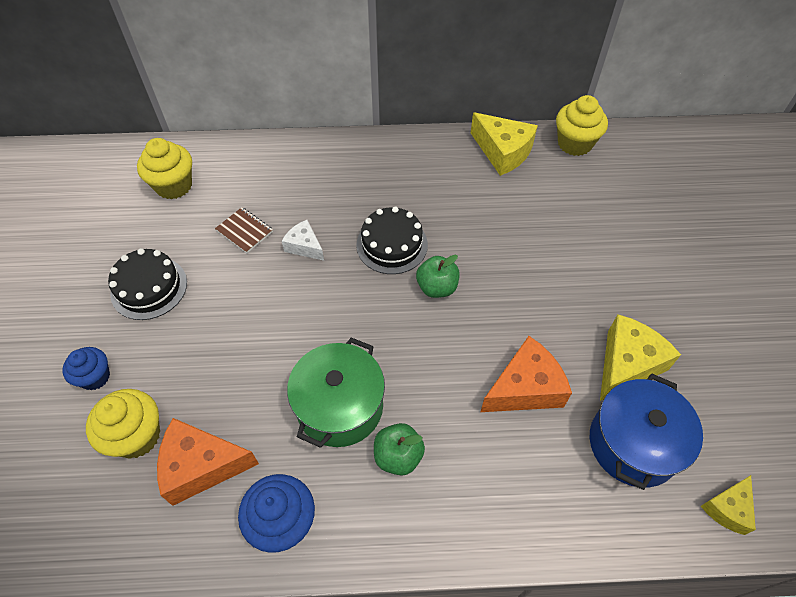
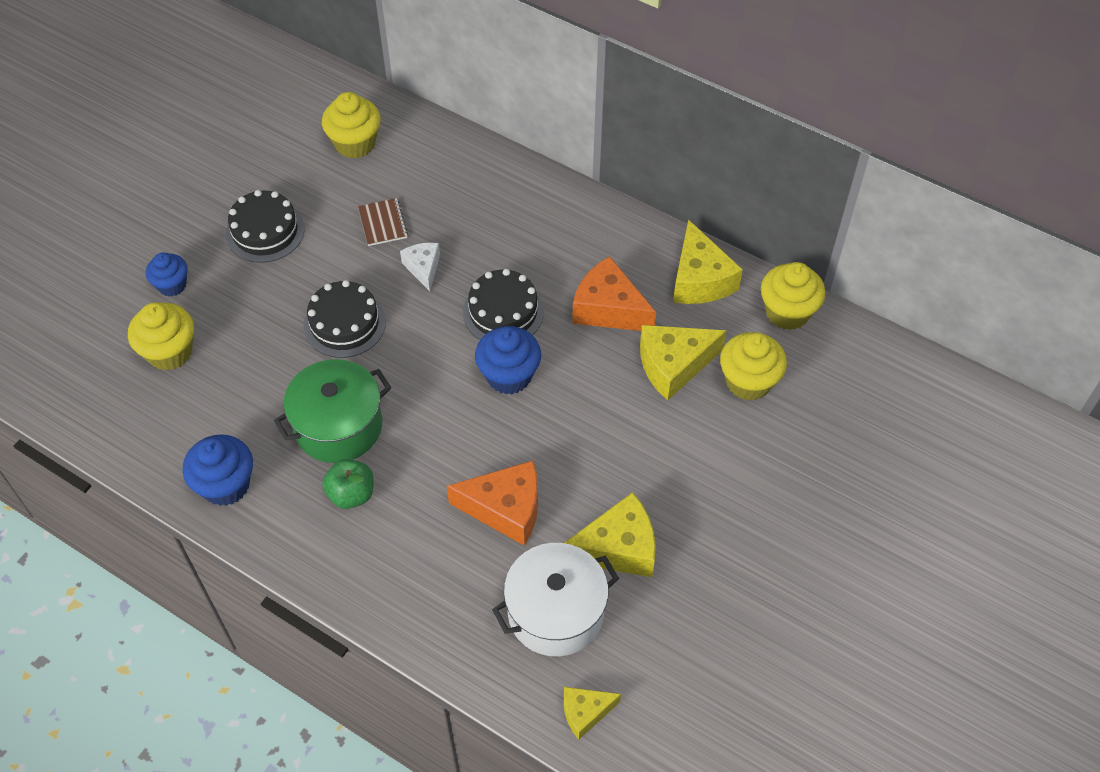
camera: 35 degrees right, 0 degrees up
(201, 466) = (199, 405): orange cheese -> orange cheese (608, 309)
(276, 322) = (344, 324): none -> black cake
(437, 287) = (509, 376): green apple -> blue cupcake
(540, 215) = (673, 365): none -> yellow cheese
(595, 199) = (748, 382): none -> yellow cupcake
(633, 444) = (555, 612): blue pot -> white pot

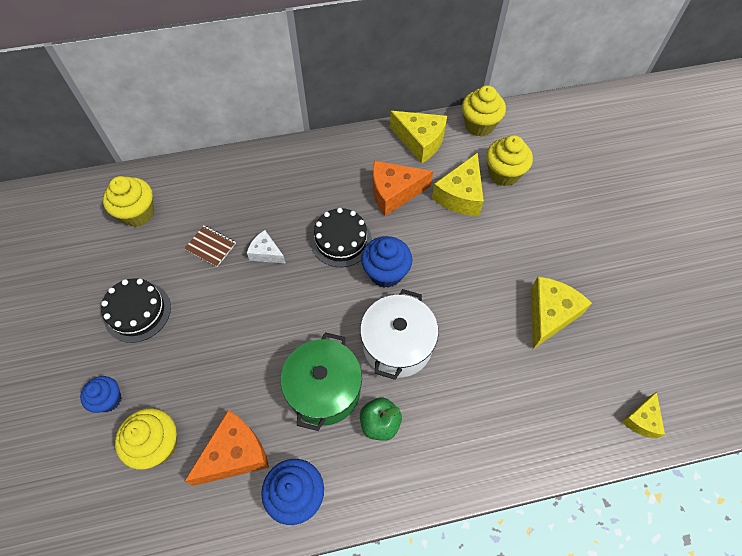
camera: 45 degrees left, 5 degrees up
(344, 324) = (256, 325): black cake -> none
(505, 509) = (472, 348): orange cheese -> orange cheese (235, 454)
(555, 612) = (563, 380): white pot -> white pot (397, 345)

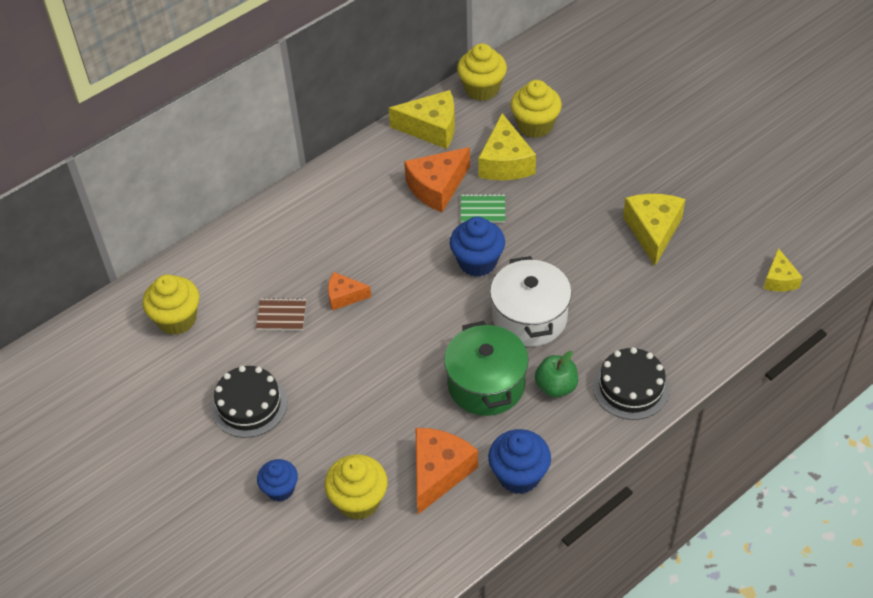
camera: 25 degrees left, 10 degrees down
(266, 253) = (344, 296): white cheese -> orange cheese
(341, 240) = (413, 252): black cake -> black cake (631, 387)
(418, 228) = (483, 210): none -> green notebook

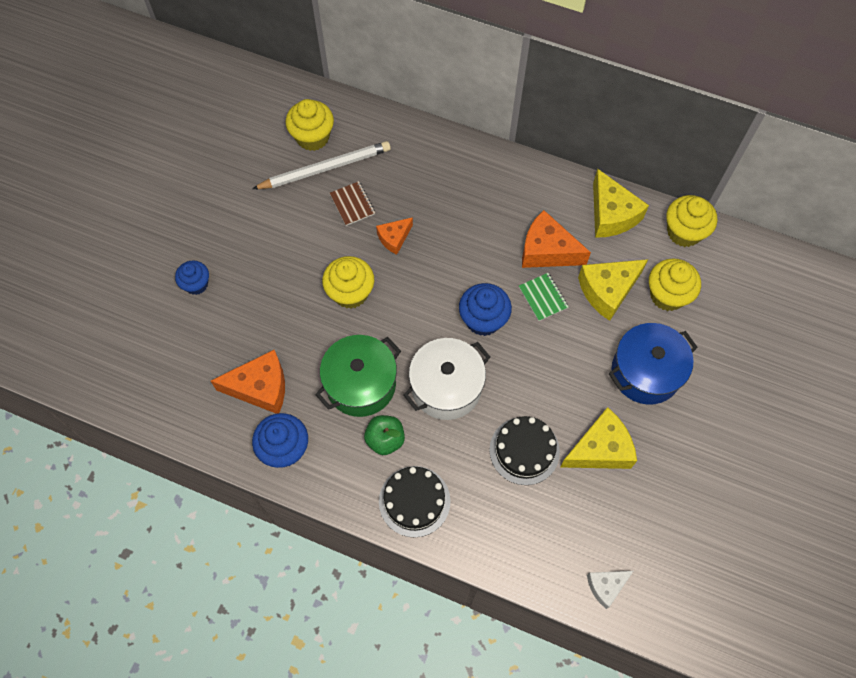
camera: 60 degrees right, 15 degrees up
(222, 322) = (325, 168): none -> white pencil
(249, 405) = (259, 226): black cake -> black cake (524, 450)
(344, 296) = (394, 238): orange cheese -> orange cheese turned 105 degrees counterclockwise
(358, 501) = (210, 343): yellow cupcake -> yellow cupcake (350, 293)
(599, 170) = (645, 372): none -> blue pot
(779, 279) = (606, 586): yellow cheese -> white cheese

